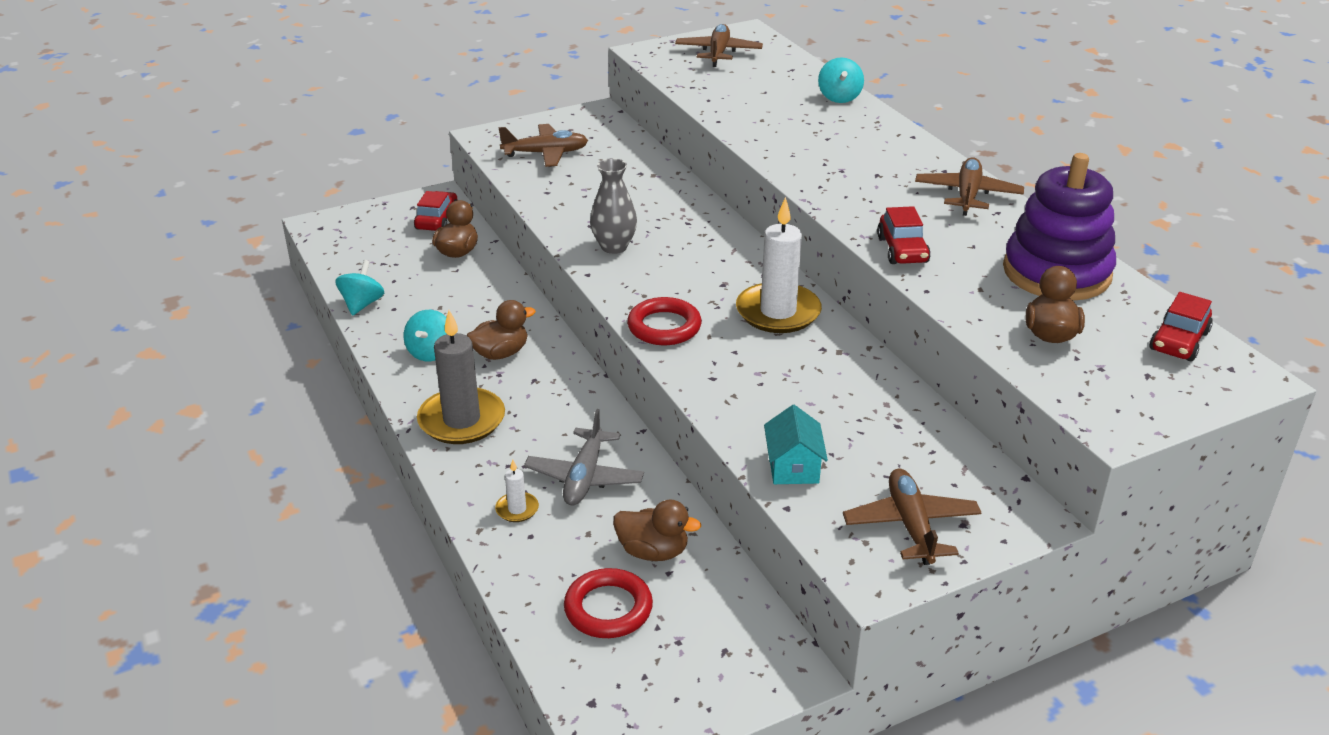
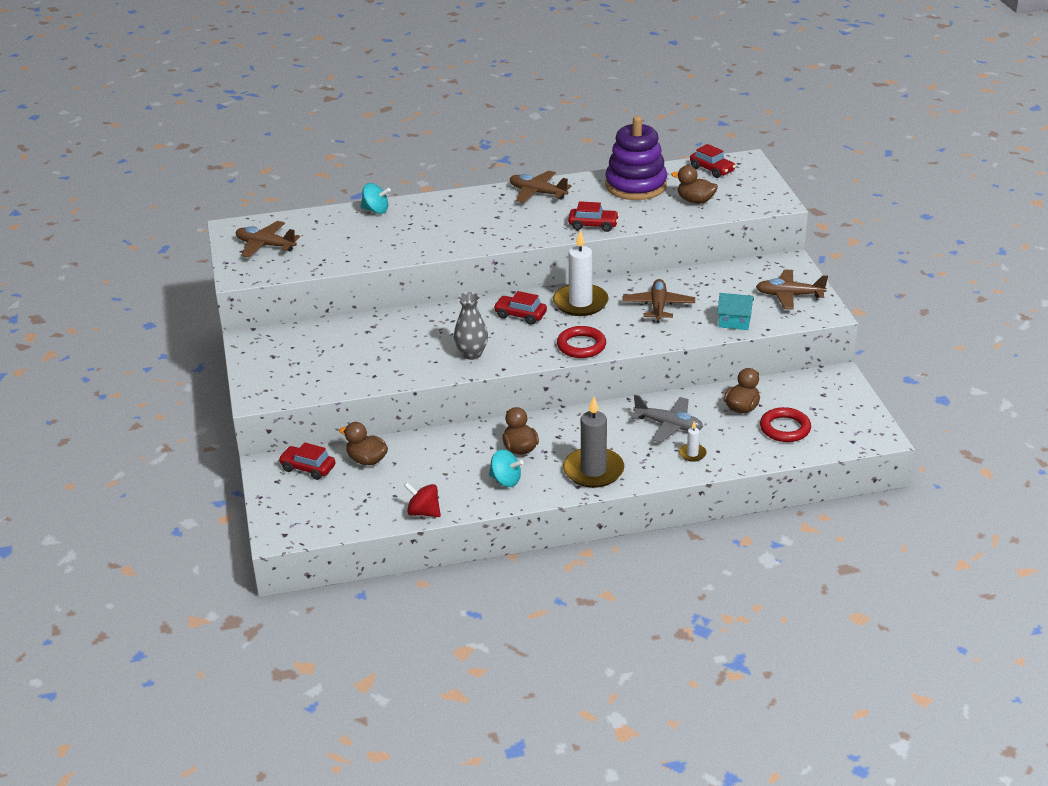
camera: 75 degrees left, 0 degrees up
(362, 304) = (423, 512): turquoise spinning top -> red spinning top
(546, 153) = (309, 371): brown plane -> brown plane (658, 306)
(722, 269) = (520, 315): none -> red car

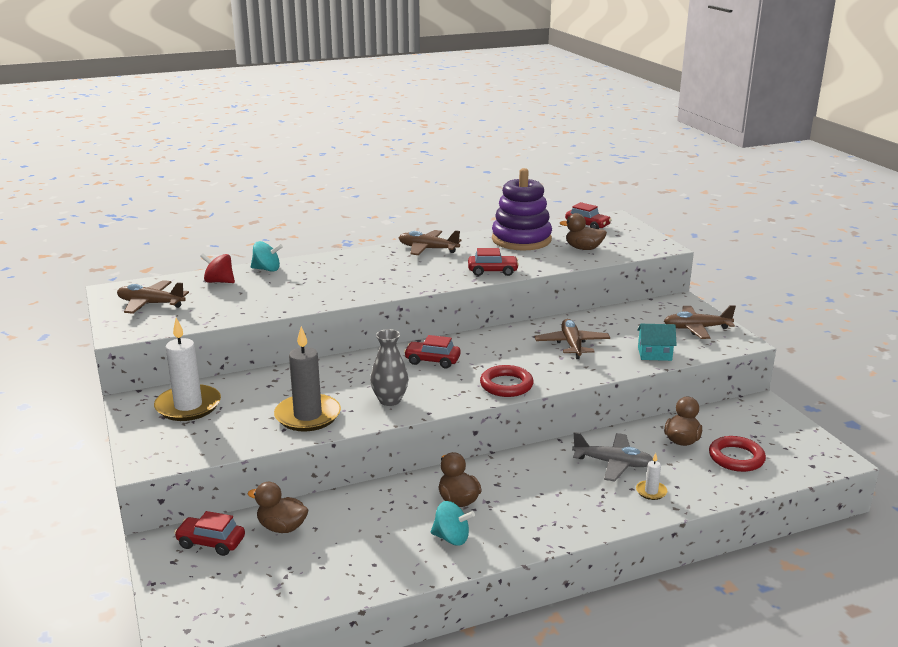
camera: 10 degrees left, 10 degrees down
(423, 512) = (361, 585): red spinning top -> red spinning top (219, 282)
(580, 303) = (491, 346): white candle -> white candle (188, 406)
(593, 470) = (549, 518): grey candle -> grey candle (308, 416)

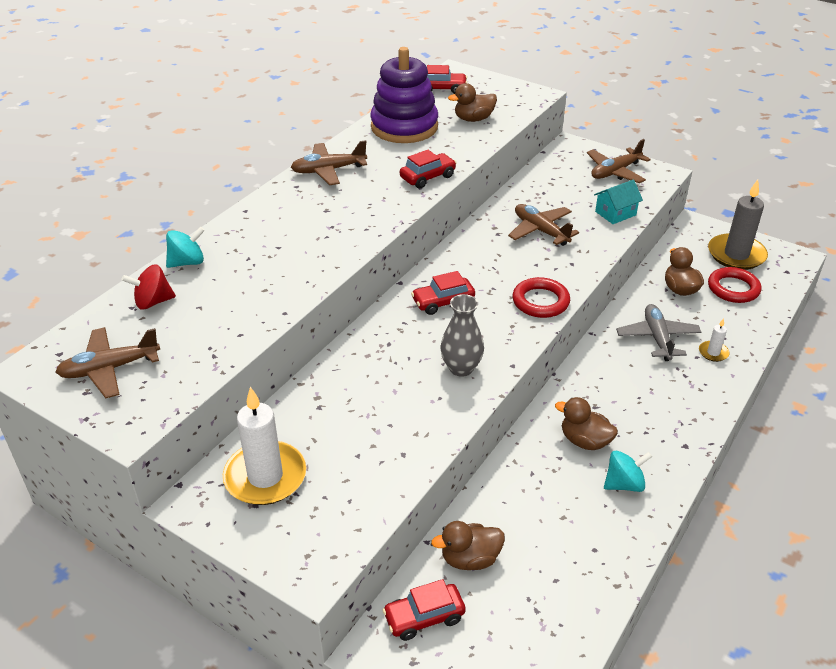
camera: 35 degrees left, 15 degrees up
(308, 416) = (406, 425): grey candle -> grey candle (736, 255)
(613, 463) = (657, 338): grey plane -> grey plane turned 75 degrees counterclockwise

